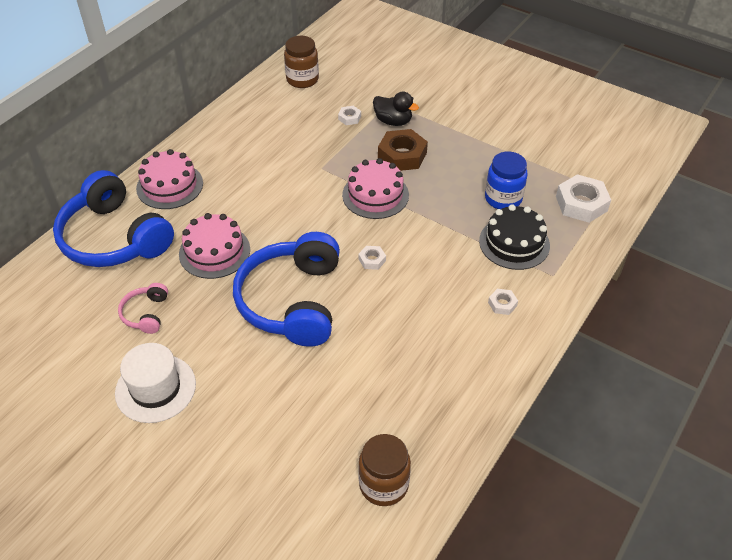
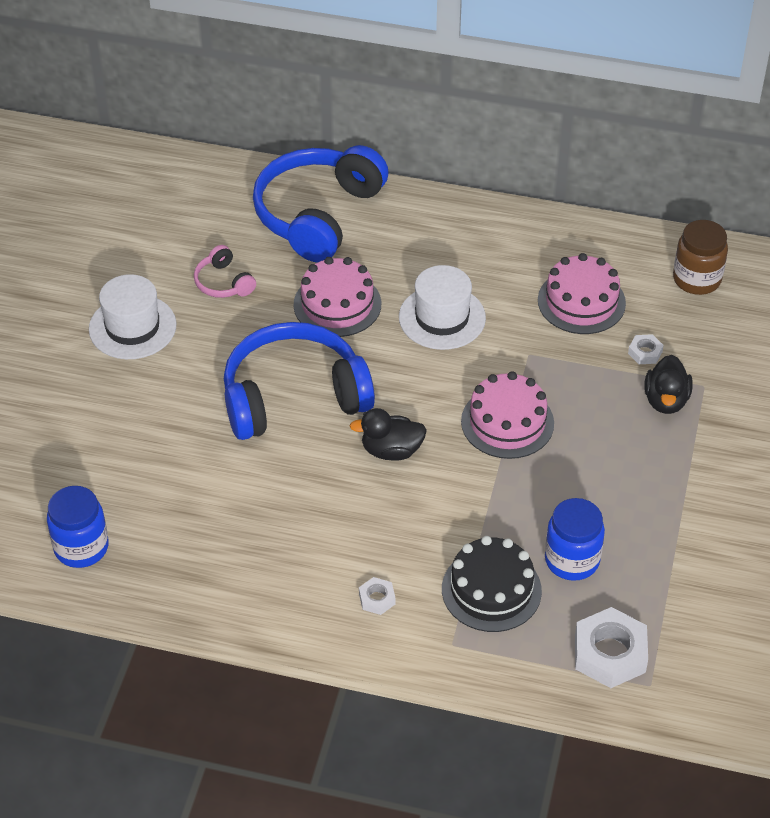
camera: 70 degrees right, 0 degrees up
(146, 314) = (223, 282): pink headphones -> pink headphones turned 105 degrees counterclockwise
(170, 186) = (422, 227): pink cake -> pink cake (581, 301)
(263, 200) = (442, 317): none -> white hat
(372, 260) = (391, 450): white nut -> black duck
(383, 484) = (81, 547): brown jar -> blue jar
(402, 155) = (600, 429): brown nut -> none

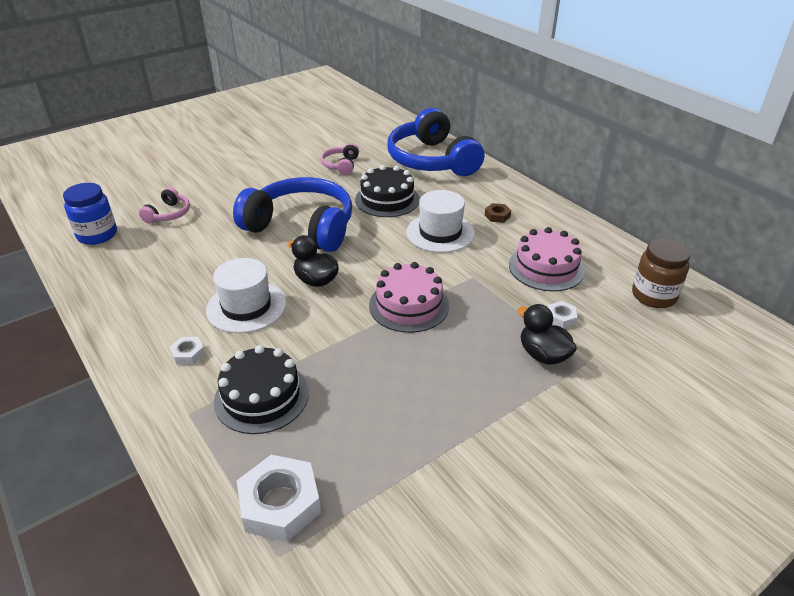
camera: 40 degrees right, 10 degrees down
(120, 471) = (168, 214): none -> pink headphones
(132, 327) = (270, 162): white hat -> white hat (246, 306)
(318, 215) = (432, 160): blue headphones -> blue headphones turned 90 degrees counterclockwise
(337, 304) = (387, 199): pink cake -> black cake
(473, 260) = (497, 216): none -> brown nut
(572, 560) = (341, 415): blue jar -> none
(666, 400) = (543, 355): black duck -> black duck turned 90 degrees clockwise

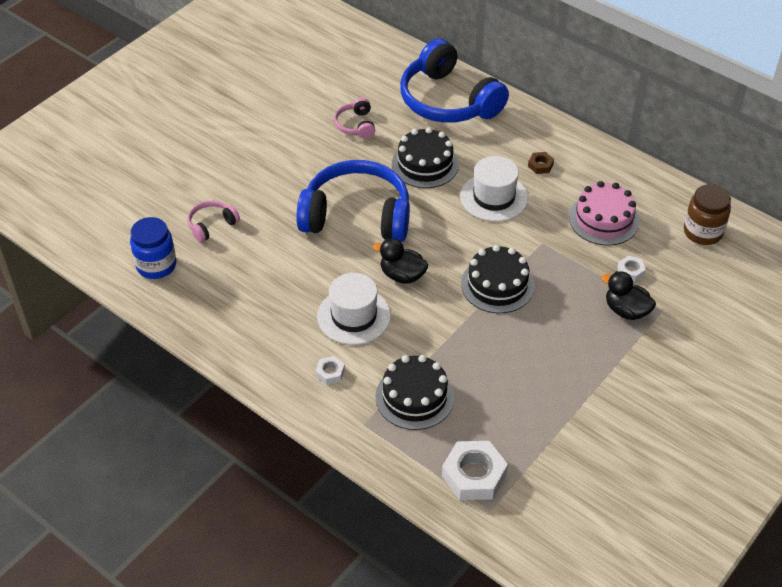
camera: 15 degrees left, 10 degrees up
(168, 214) = (212, 225): pink headphones -> pink headphones turned 135 degrees counterclockwise
(409, 305) = (497, 285): pink cake -> black cake

